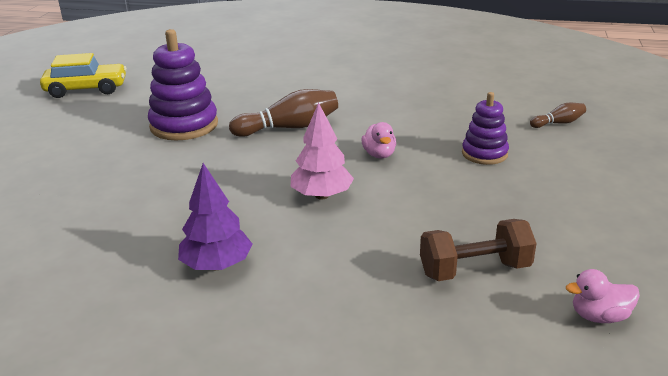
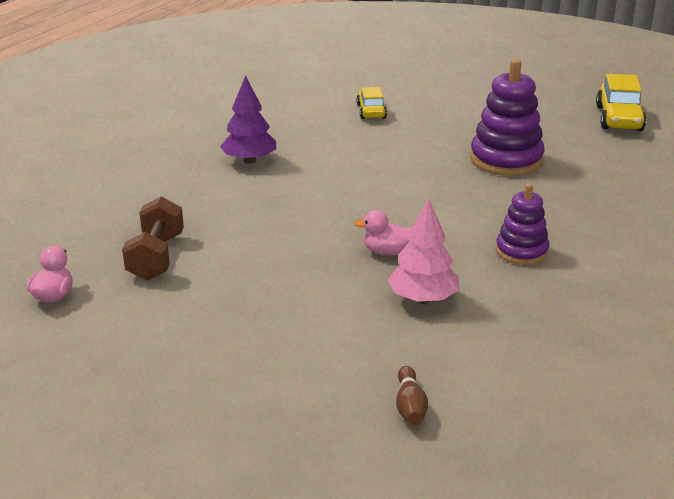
camera: 105 degrees right, 0 degrees up
(57, 208) = (371, 111): none -> yellow car
(289, 128) = (478, 211): brown bowling pin -> none
(322, 196) = (321, 210): pink tree -> pink tree (422, 299)
(484, 154) = (352, 318): purple stacking toy -> purple stacking toy (521, 251)

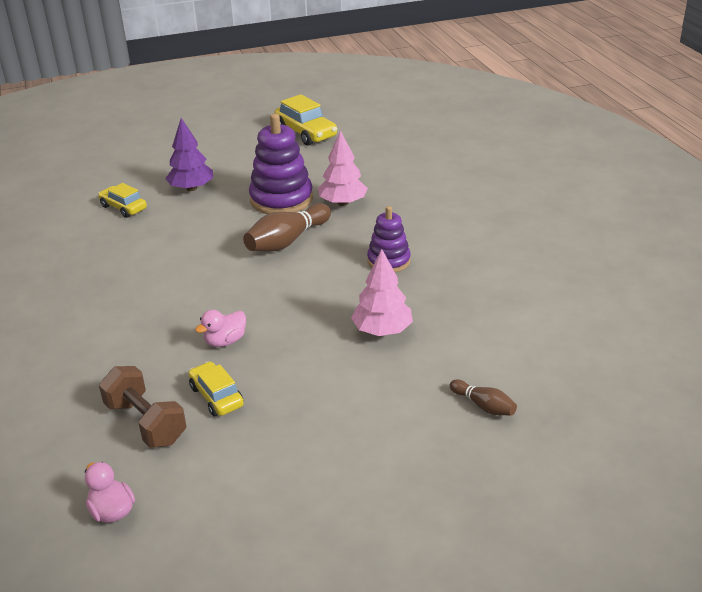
camera: 45 degrees left, 5 degrees up
(225, 269) = (216, 396): none -> yellow car
(249, 160) = (89, 299): purple tree -> purple tree (191, 188)
(386, 252) = (308, 312): pink duck -> pink duck (225, 341)
(458, 193) = (287, 241): none -> brown bowling pin
(558, 187) = (343, 203): none -> pink tree

